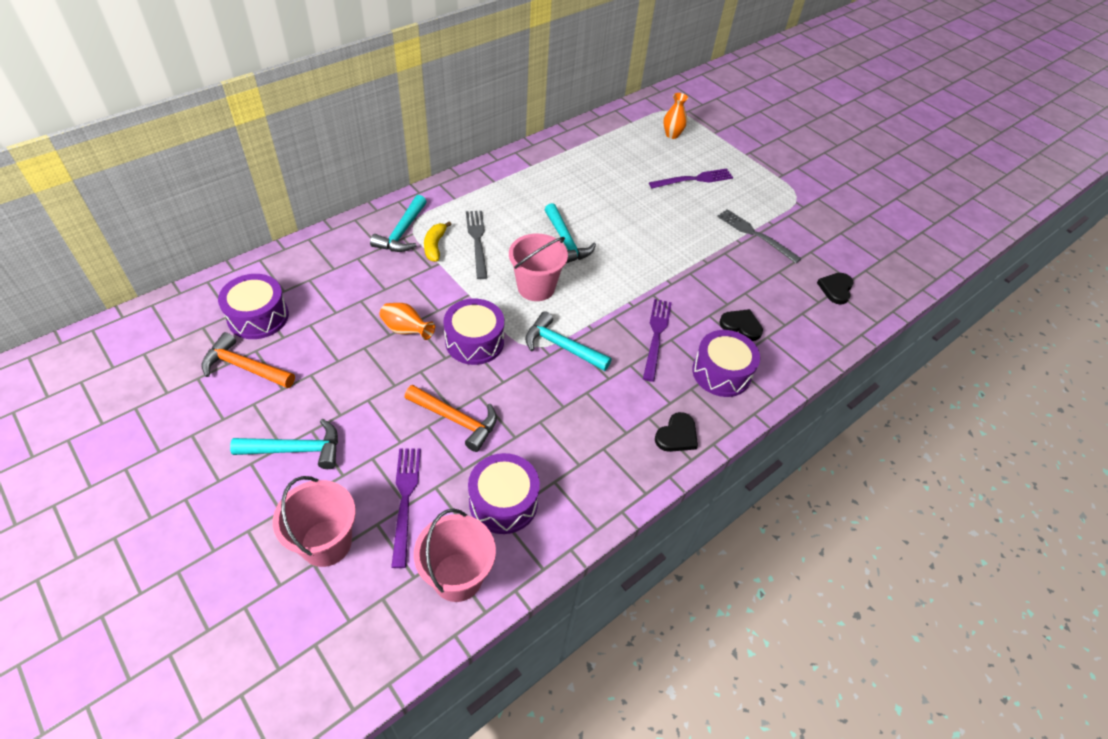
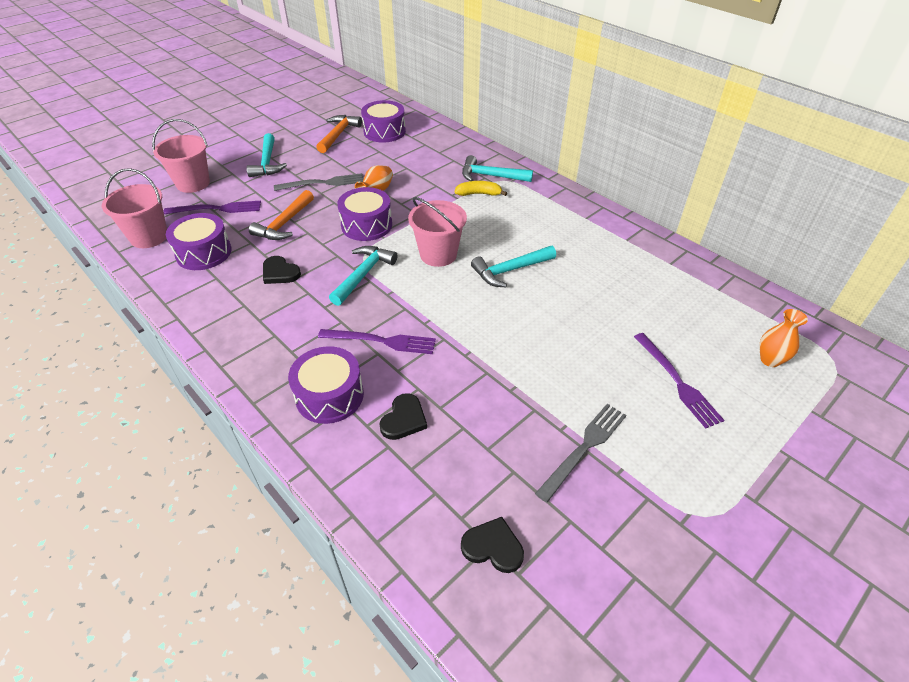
camera: 90 degrees right, 5 degrees down
(477, 241) = (492, 215): grey fork -> grey fork (323, 183)
(677, 435) = (250, 356): black heart -> black heart (280, 272)

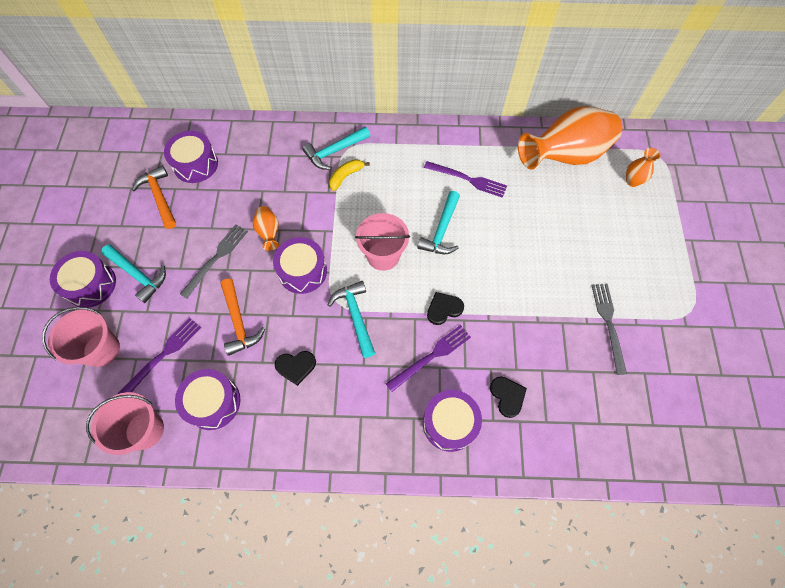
camera: 45 degrees left, 20 degrees up
(237, 151) = (91, 285): none -> purple drum
(493, 547) = (629, 423): black heart -> black heart (444, 309)
(677, 381) = (607, 237): purple fork -> purple fork (467, 179)
(709, 295) = (565, 156): none -> orange vase

